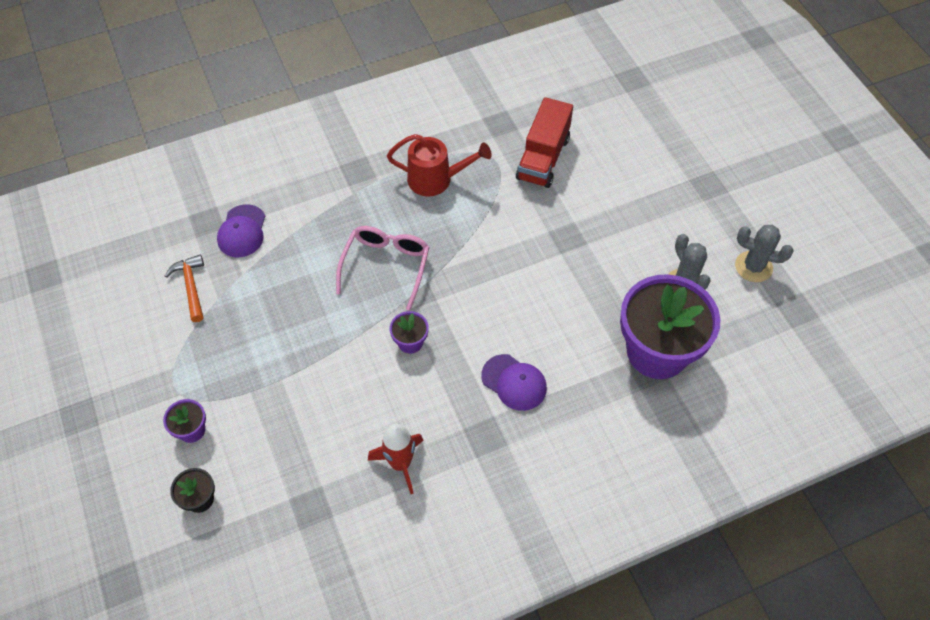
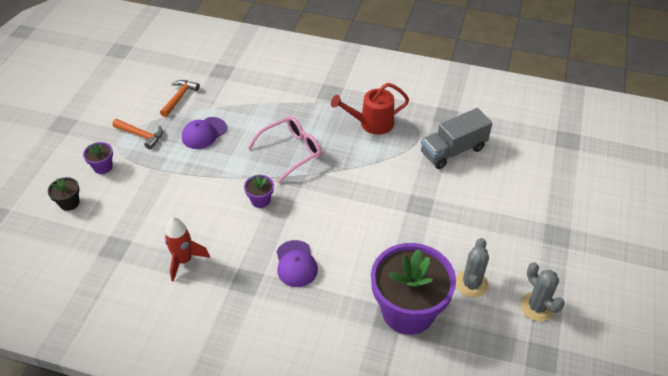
camera: 40 degrees right, 10 degrees down
(195, 362) = (141, 135): none -> orange hammer
(242, 231) = (234, 86): purple cap -> purple cap (204, 133)
(436, 179) = (371, 123): red watering can -> red watering can turned 120 degrees clockwise
(543, 158) = (453, 151): red truck -> grey truck

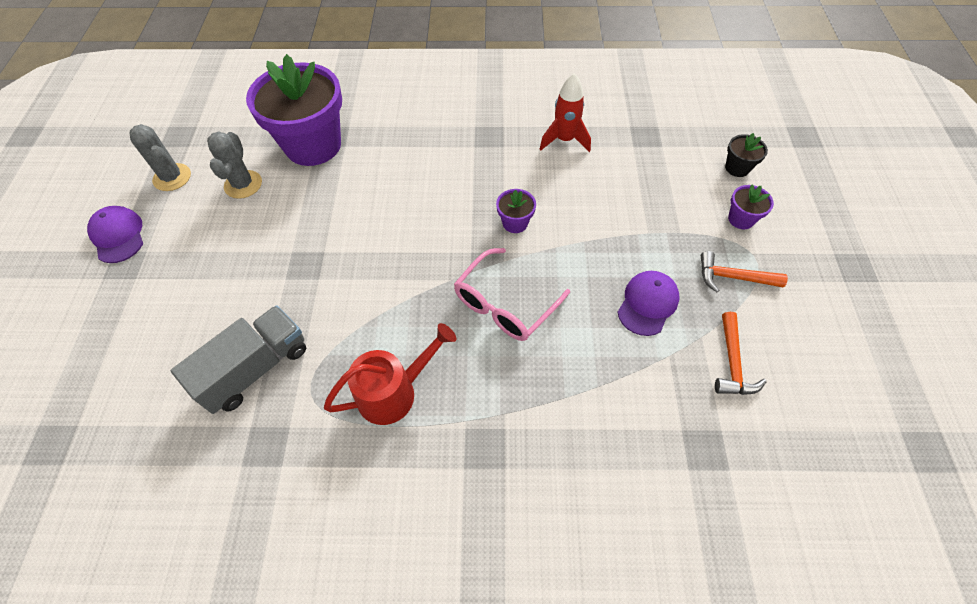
camera: 165 degrees right, 10 degrees up
(296, 264) = (443, 162): purple cap -> purple cap (118, 236)

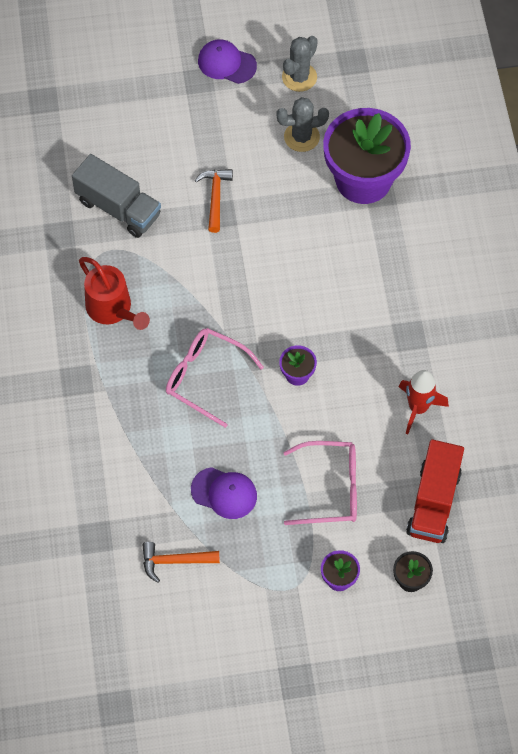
camera: 80 degrees right, 5 degrees up
(118, 236) = (226, 63): purple cap -> purple cap turned 120 degrees counterclockwise
(644, 213) = (330, 488): none -> pink glasses
(659, 142) = (434, 502): none -> red truck
(733, 277) = (265, 567): orange hammer -> orange hammer (215, 197)

